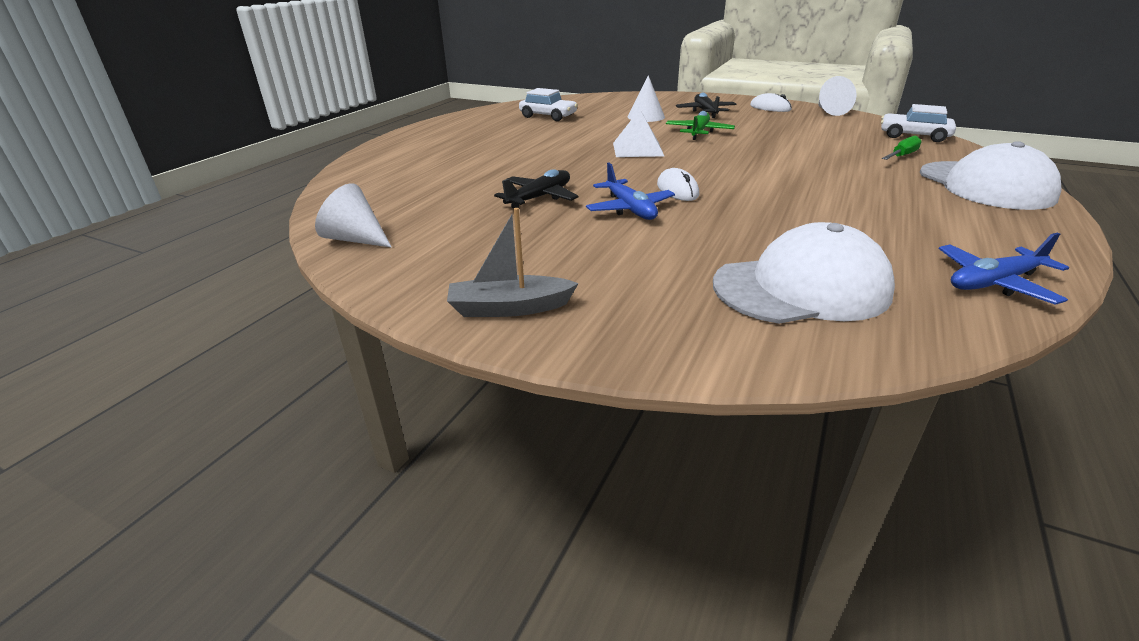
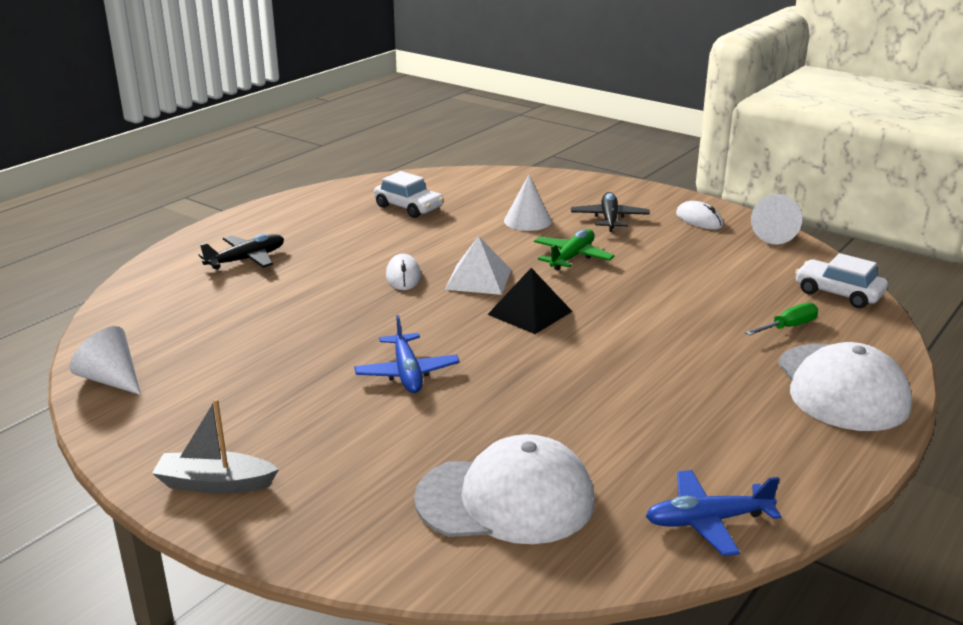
camera: 10 degrees right, 5 degrees down
(539, 197) = (322, 344): black plane -> black plane (246, 259)
(677, 190) = (478, 350): white mouse -> white mouse (403, 276)
(697, 164) = (530, 313): none -> black pyramid

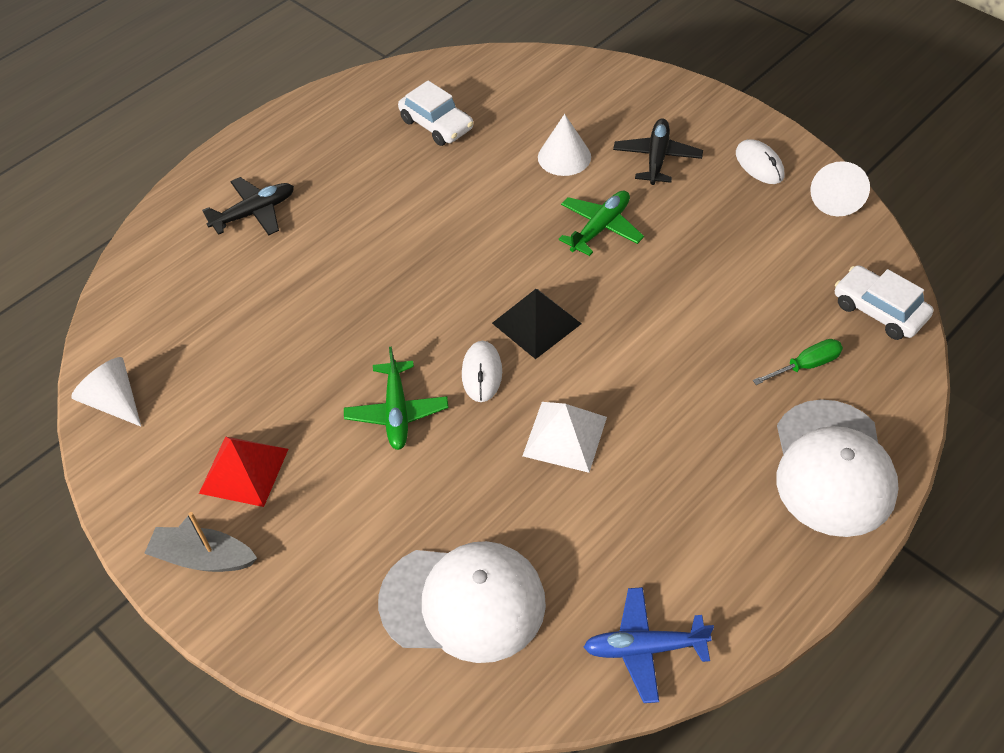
camera: 10 degrees right, 25 degrees up
(253, 419) = (244, 471): none -> red pyramid
(403, 276) = (414, 252): white mouse -> white mouse (482, 373)
(407, 373) = (397, 412): blue plane -> green plane
(478, 279) = (492, 261): white pyramid -> white pyramid (565, 436)

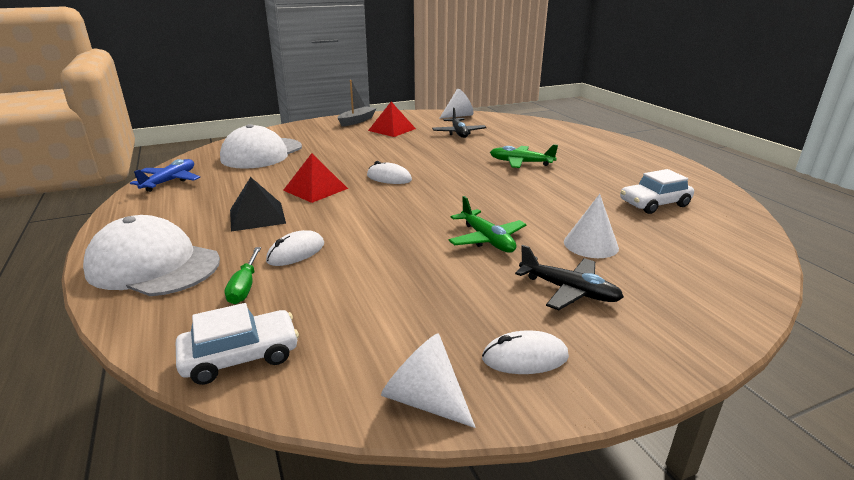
camera: 110 degrees right, 25 degrees down
(254, 213) = (575, 147): black plane -> black plane (458, 133)
(397, 412) = (387, 157): green plane -> green plane (521, 163)
(536, 323) = (411, 198): black pyramid -> black pyramid (257, 216)
(565, 436) = (315, 189): white pyramid -> red pyramid
(725, 362) = (296, 252): none -> white mouse

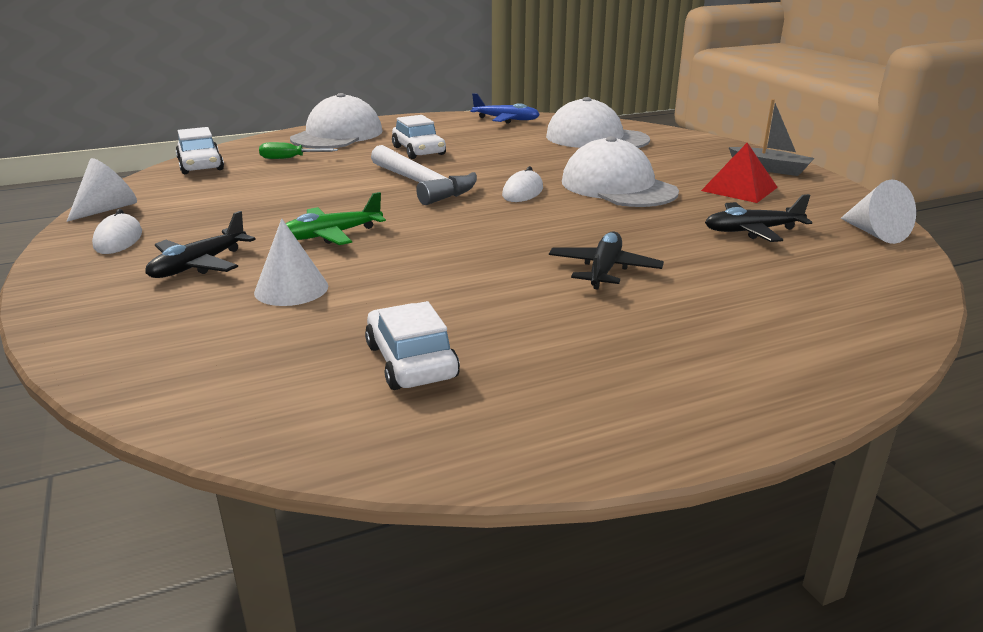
camera: 90 degrees right, 0 degrees up
(257, 216) = (418, 151): black pyramid -> white car
(296, 252) = (339, 167): white mouse -> none
(315, 189) = (485, 164): red pyramid -> none
(365, 211) = (422, 185): none -> white hammer
(383, 153) = (618, 187): none -> white cap
(521, 163) = (604, 270): green plane -> black plane

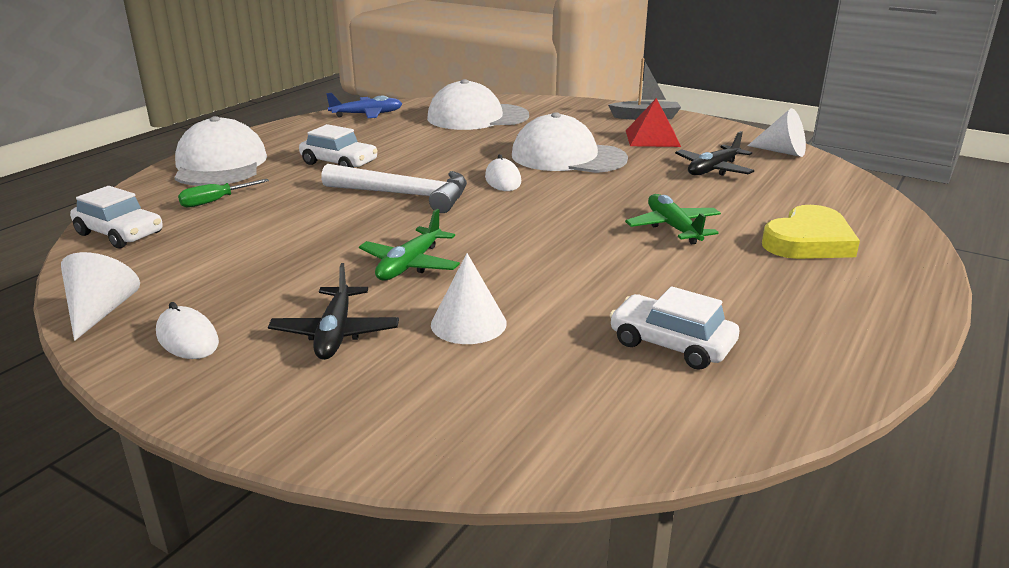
camera: 35 degrees left, 0 degrees up
(604, 270) = (673, 227): black plane -> green plane
(730, 324) = (808, 241): none -> yellow heart

